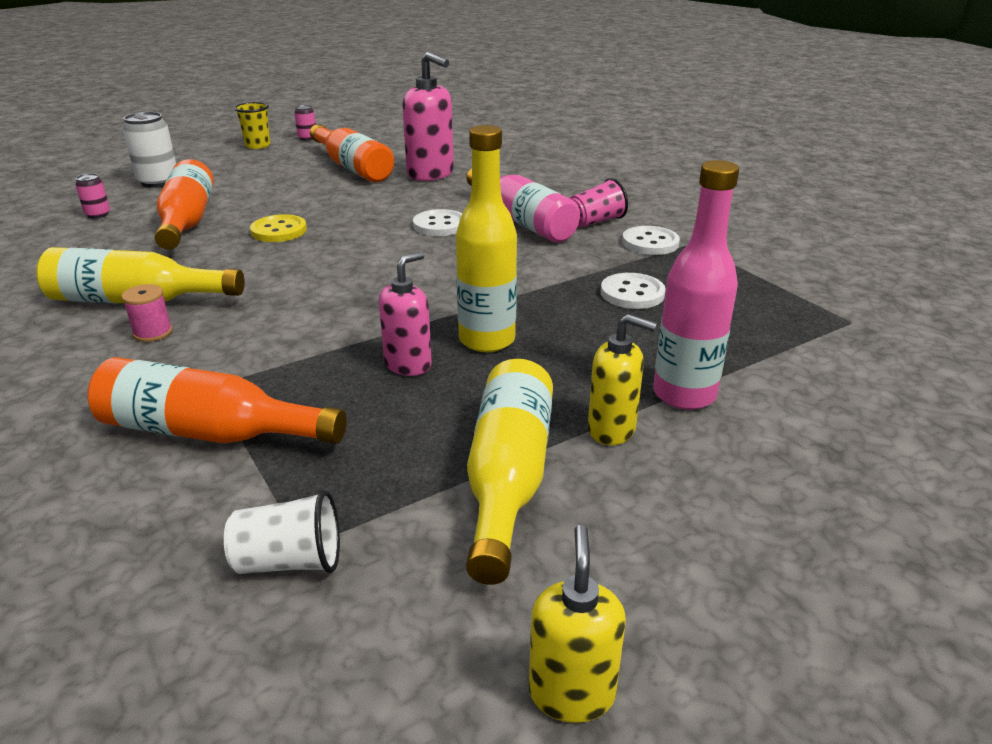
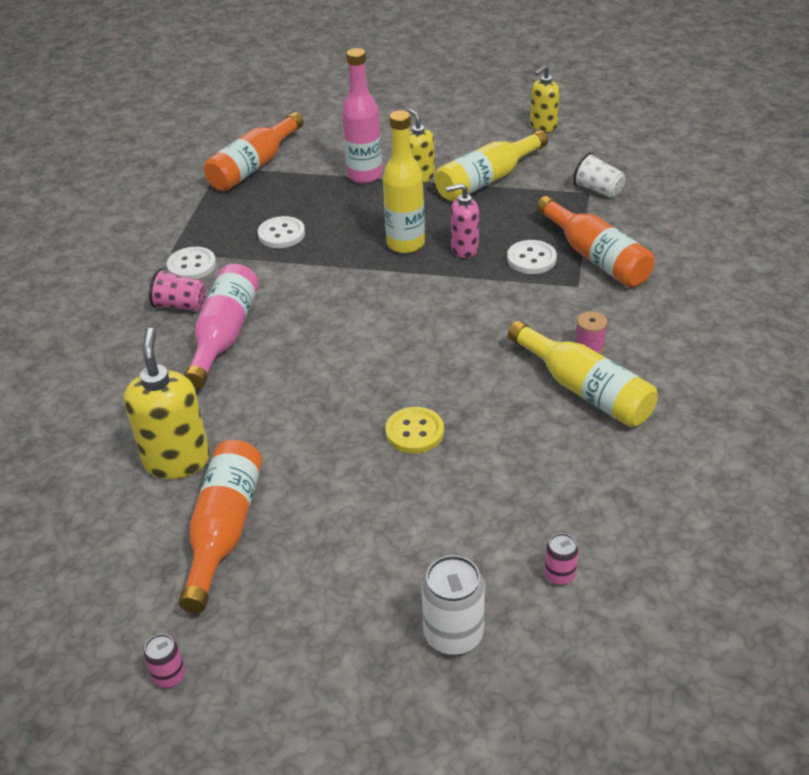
camera: 135 degrees left, 10 degrees up
(187, 221) = (480, 500): orange bottle -> orange bottle (253, 166)
(258, 145) = (252, 692): yellow cup -> none
(431, 174) = (177, 460): pink soap dispenser -> yellow soap dispenser
(440, 225) = (287, 365): white button -> white button (531, 259)

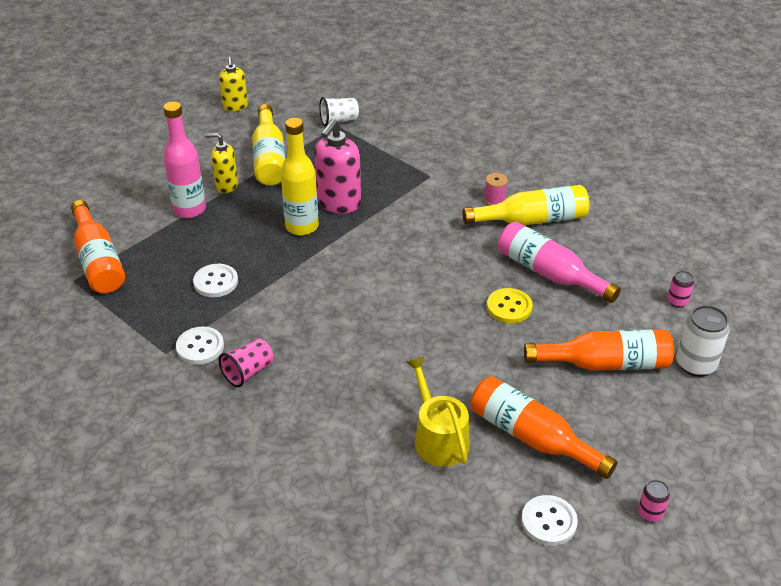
camera: 60 degrees left, 0 degrees up
(177, 460) = (438, 438): yellow soap dispenser -> yellow watering can
(224, 335) = (313, 360): pink bottle -> pink bottle (549, 273)
(464, 249) = (339, 203): pink soap dispenser -> pink soap dispenser, size x1.59
(531, 259) = (382, 181): white button -> white button (549, 522)
(596, 257) = (409, 155): orange bottle -> orange bottle (605, 363)

